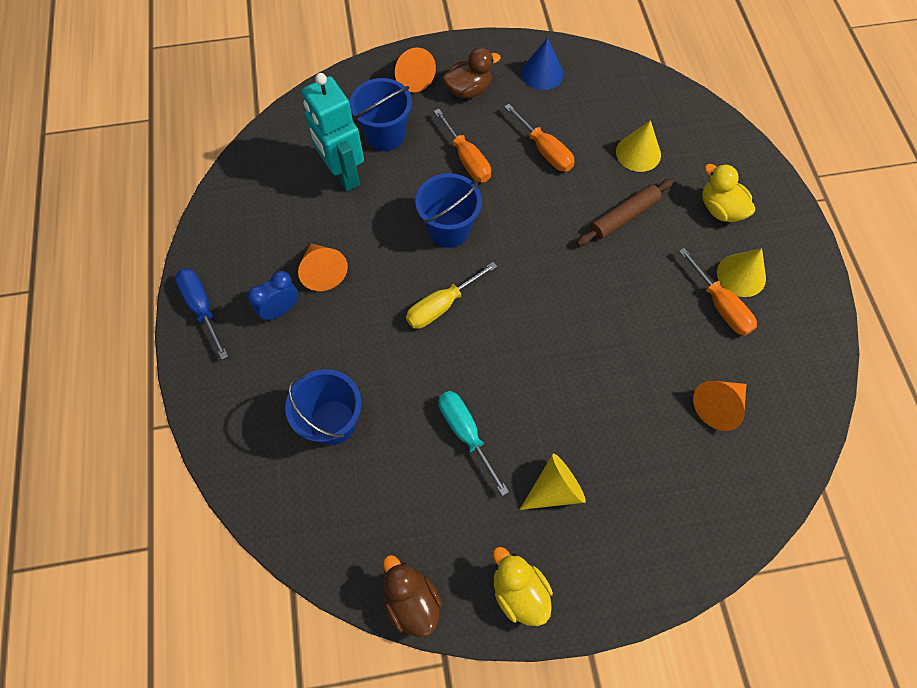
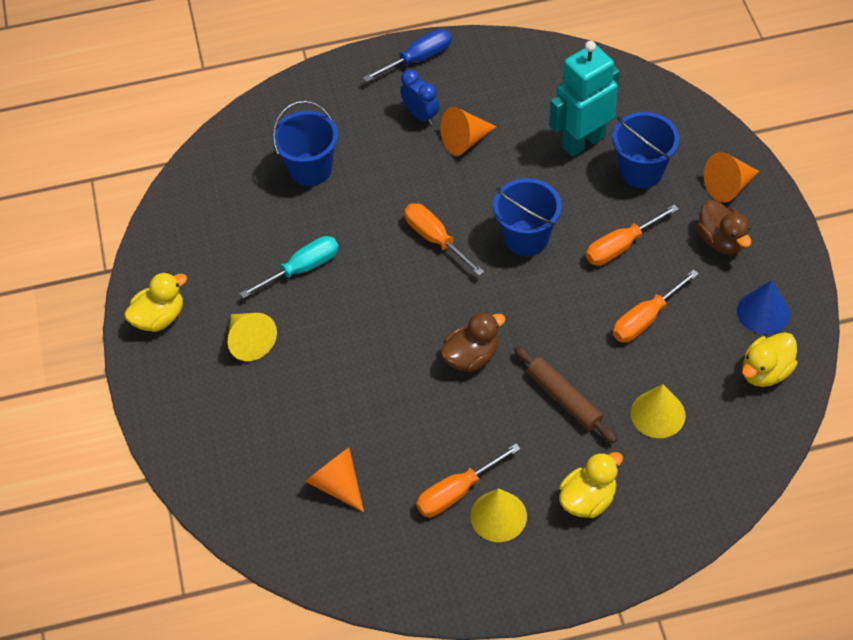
camera: 90 degrees right, 10 degrees down
(412, 601) = (154, 242): brown duck -> brown duck (471, 357)
(442, 305) = (435, 239): yellow screwdriver -> orange screwdriver
(598, 80) = (765, 372): none -> yellow duck

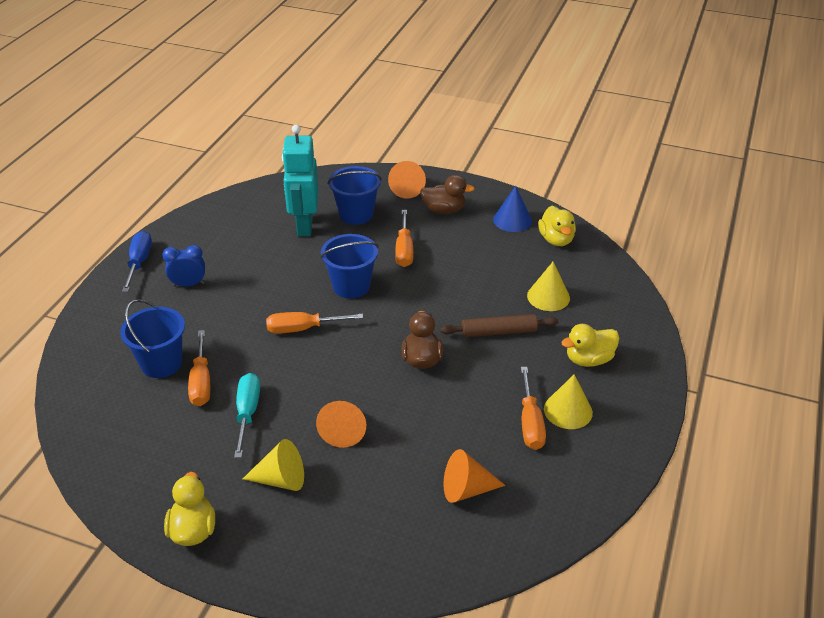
camera: 60 degrees left, 15 degrees down
(465, 141) = (237, 275): orange cone -> orange cone (343, 430)
(588, 499) = (589, 359): yellow duck -> yellow duck turned 105 degrees counterclockwise
(646, 319) = (470, 266): orange screwdriver -> orange screwdriver (201, 382)

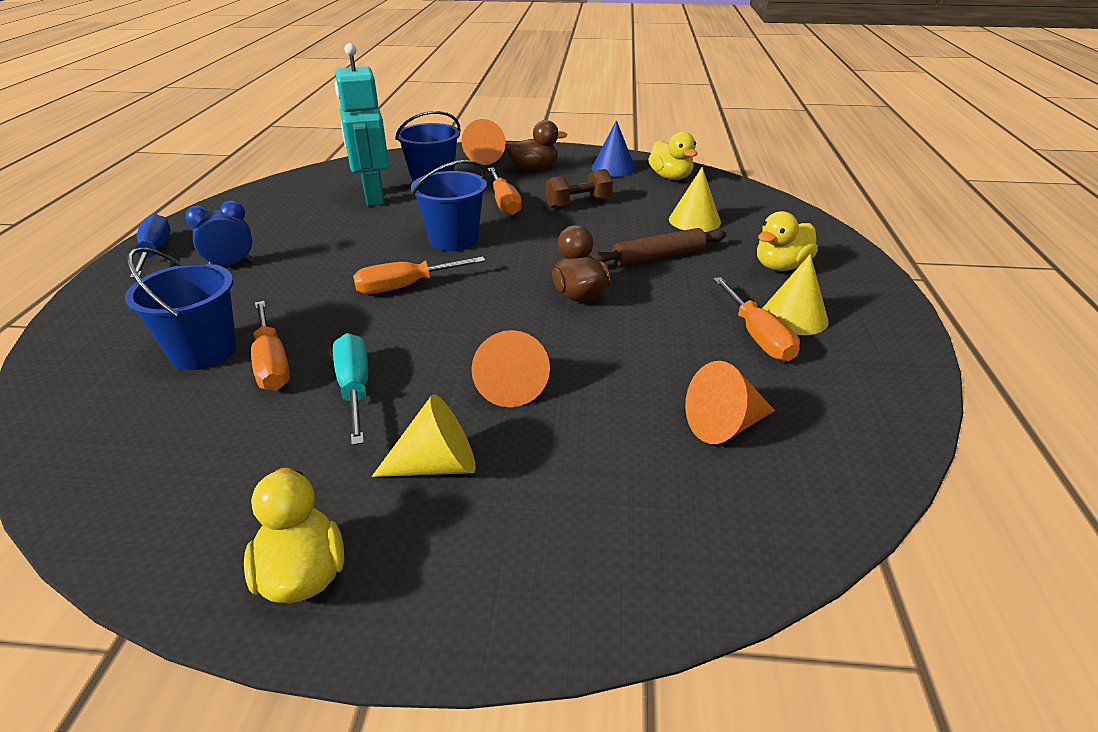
camera: 15 degrees left, 5 degrees down
(463, 260) = (578, 203): none -> brown dumbbell

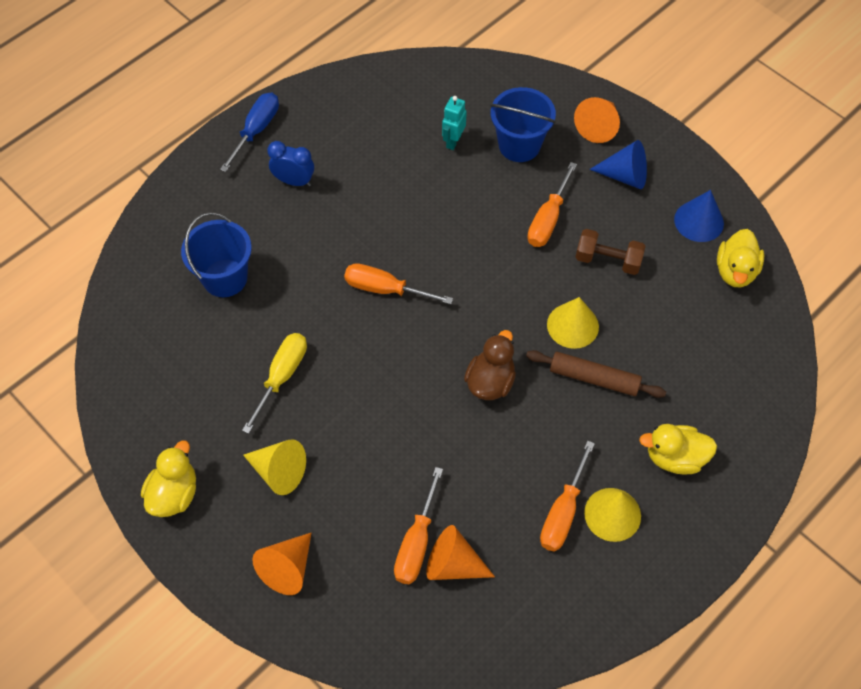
camera: 40 degrees right, 25 degrees up
(272, 363) = (254, 318): orange screwdriver -> orange screwdriver (416, 542)
(355, 389) = (281, 377): turquoise screwdriver -> yellow screwdriver
(373, 197) = (453, 141): turquoise robot -> turquoise robot, size x0.49
(454, 240) = (463, 250): blue bucket -> none
(509, 386) = (366, 439): orange cone -> orange cone (287, 568)
(533, 169) = (625, 176): brown duck -> blue cone
(694, 220) = (678, 351): yellow cone -> yellow cone (572, 325)

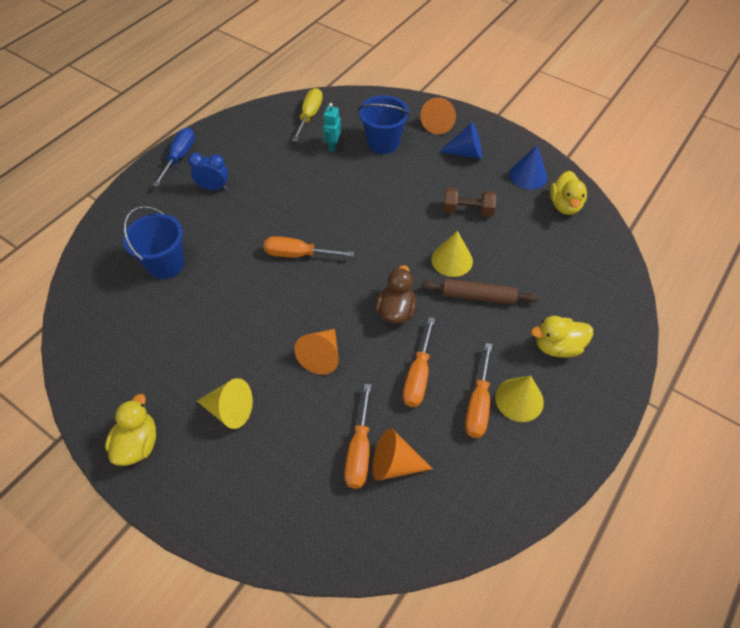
camera: 10 degrees left, 5 degrees down
(281, 377) = (222, 333): yellow screwdriver -> yellow screwdriver (309, 116)
(287, 568) = (248, 493): orange cone -> orange cone (321, 356)
(548, 219) = (415, 188): orange screwdriver -> orange screwdriver (418, 375)

